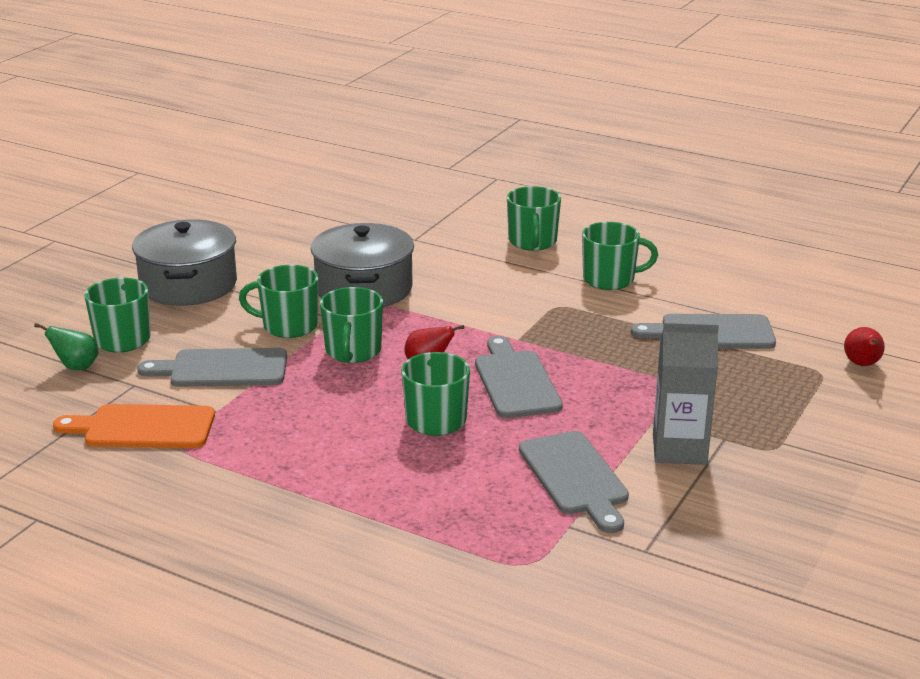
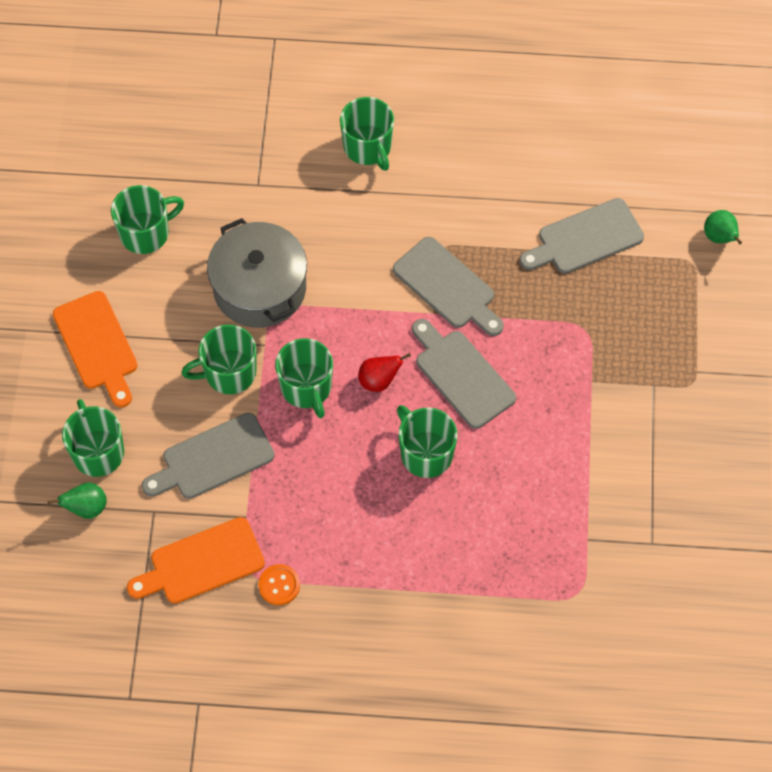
camera: 25 degrees left, 35 degrees up
(188, 285) = (97, 345): grey pot -> orange cutting board
(203, 463) = (279, 585): none -> orange button
(575, 478) = (566, 481): grey cutting board -> grey cutting board (447, 287)
(610, 279) = (466, 186): green mug -> green mug (146, 233)
(679, 449) = (626, 413): grey carton -> none
(862, 364) = (720, 238): red pear -> green pear

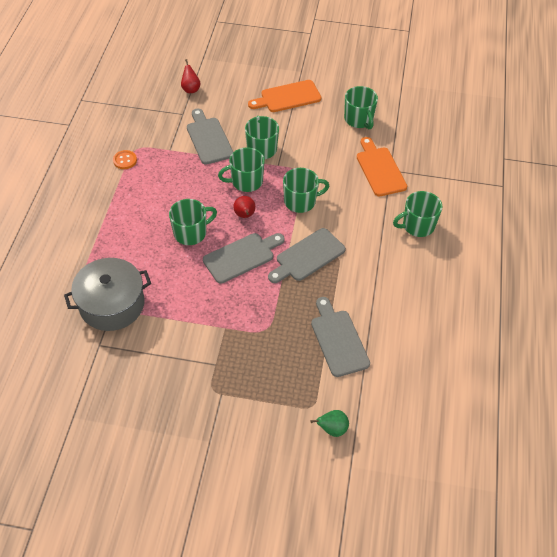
camera: 95 degrees right, 10 degrees down
(86, 508) = (191, 89): green pear -> red pear
(98, 452) = (222, 94): green mug -> green mug (300, 201)
(201, 563) = (147, 130): orange cutting board -> orange cutting board (380, 169)
(259, 288) = (317, 165): grey pot -> grey pot (112, 304)

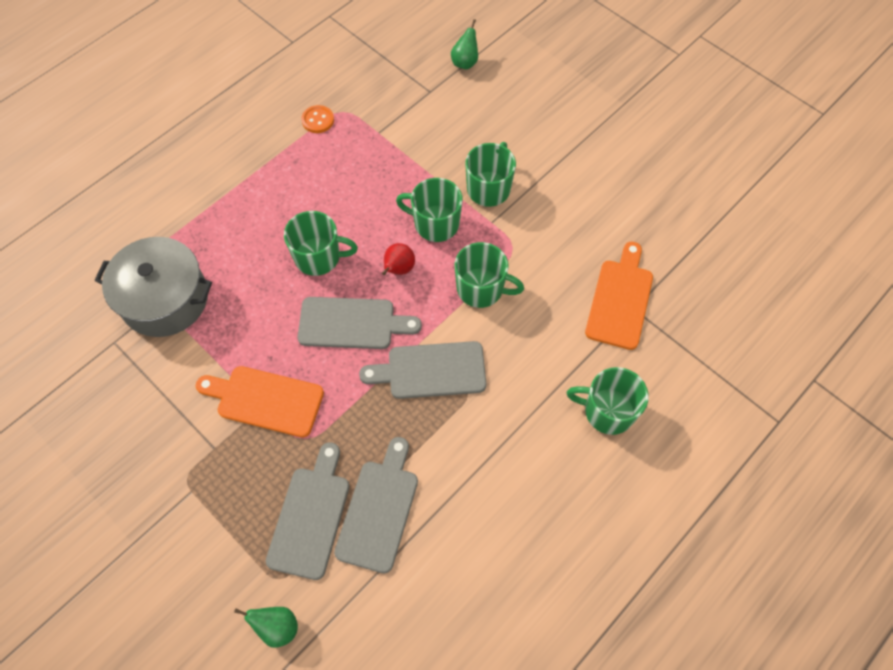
camera: 35 degrees right, 10 degrees up
(191, 89) = (465, 62): red pear -> green pear
(209, 138) = (435, 141): grey cutting board -> grey cutting board (311, 516)
(287, 97) = (577, 132): orange cutting board -> orange cutting board (265, 400)
(359, 119) = (648, 212): green mug -> none

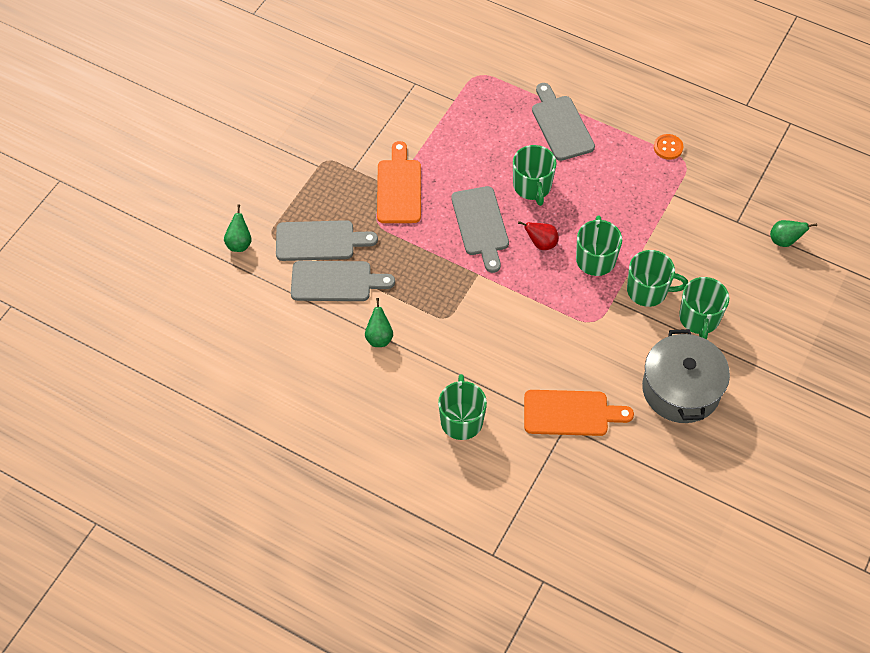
camera: 75 degrees right, 5 degrees down
(165, 299) = (460, 101): grey pot -> grey pot (681, 389)
(430, 370) = (457, 288): grey cutting board -> grey cutting board (561, 125)
(475, 476) = (379, 337): none -> green pear
(481, 289) = (544, 306): green mug -> green mug (699, 319)

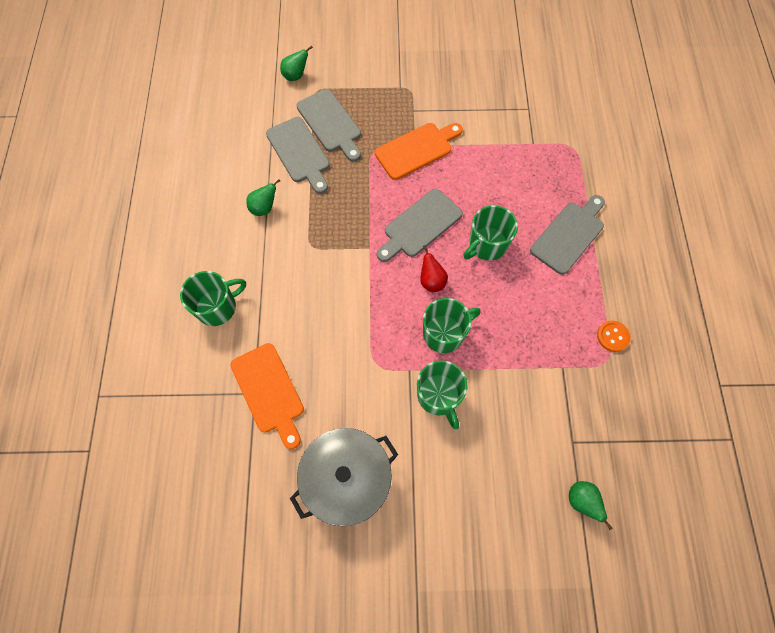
camera: 60 degrees right, 10 degrees up
(699, 319) = (436, 458): green mug -> none

